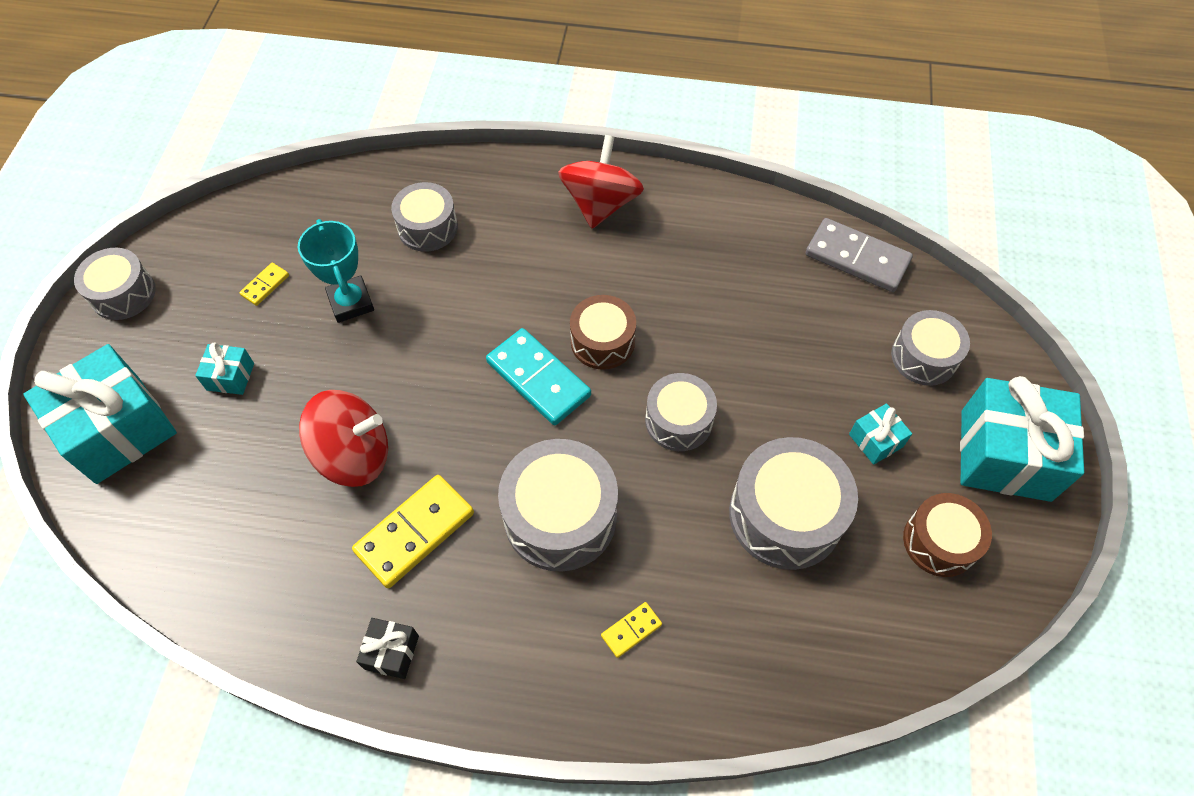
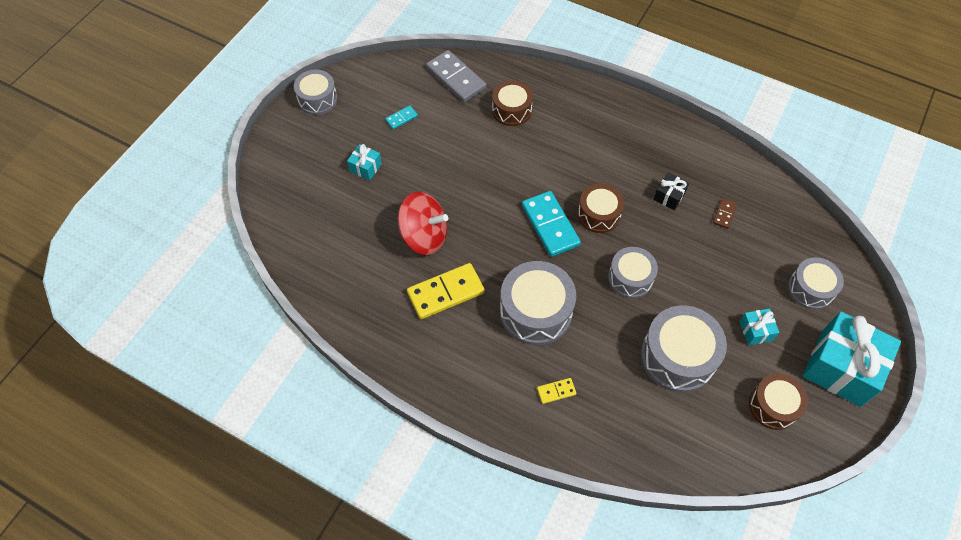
camera: 20 degrees right, 0 degrees up
(118, 429) = (293, 179): turquoise gift -> none
(265, 285) = (401, 118): yellow domino -> turquoise domino
(351, 302) = (450, 144): turquoise trophy -> none
(391, 652) = (411, 355): black gift -> black gift (669, 196)
(427, 227) = (511, 110): grey drum -> brown drum
(600, 204) = (628, 126): red spinning top -> none
(773, 288) = (724, 214): none -> brown domino
(857, 258) = (790, 211): grey domino -> grey domino (456, 78)

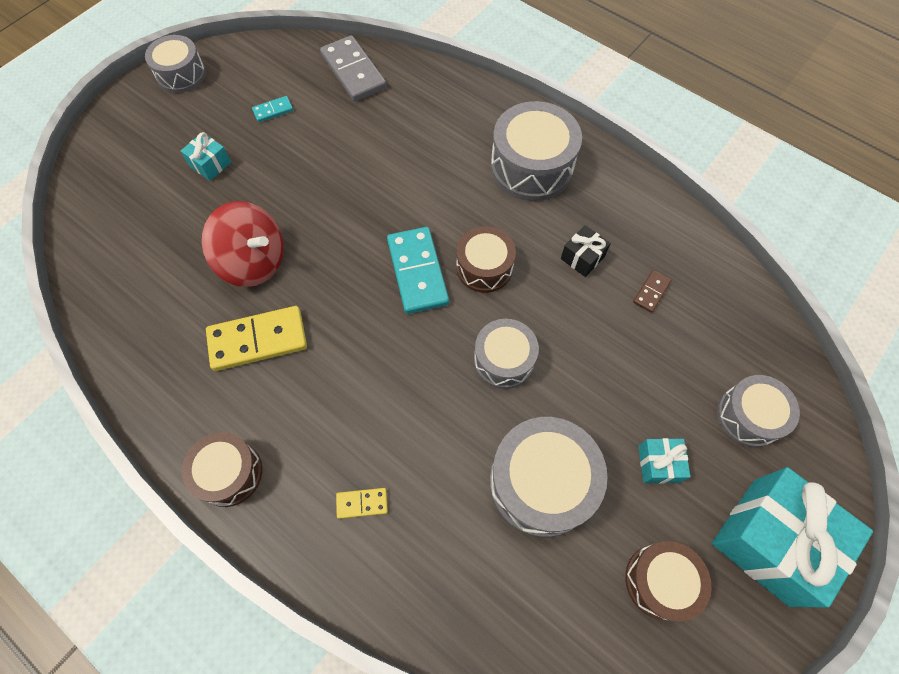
camera: 10 degrees right, 5 degrees up
(511, 110) = (410, 119): brown drum -> brown drum (229, 473)
(535, 312) = (366, 385): grey drum -> grey drum (531, 167)

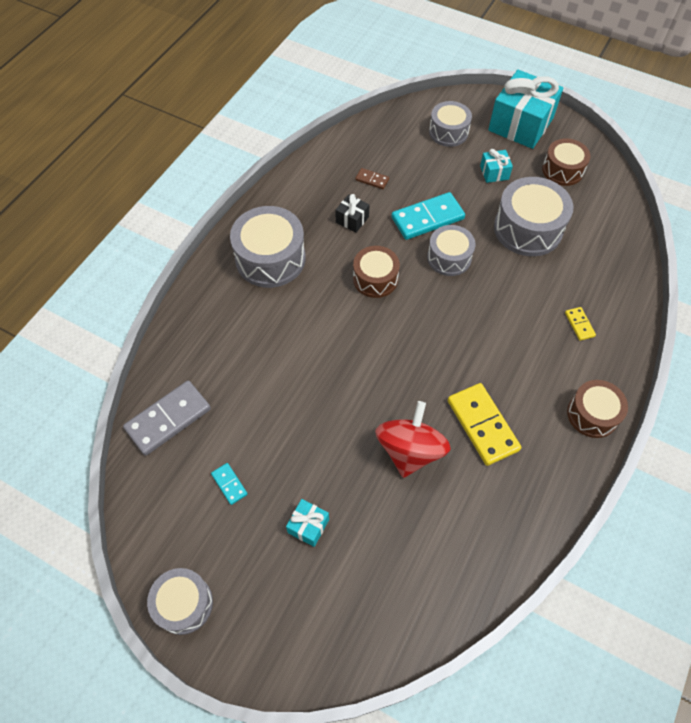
camera: 100 degrees left, 5 degrees down
(418, 272) = (390, 322): turquoise domino -> turquoise domino (427, 218)

